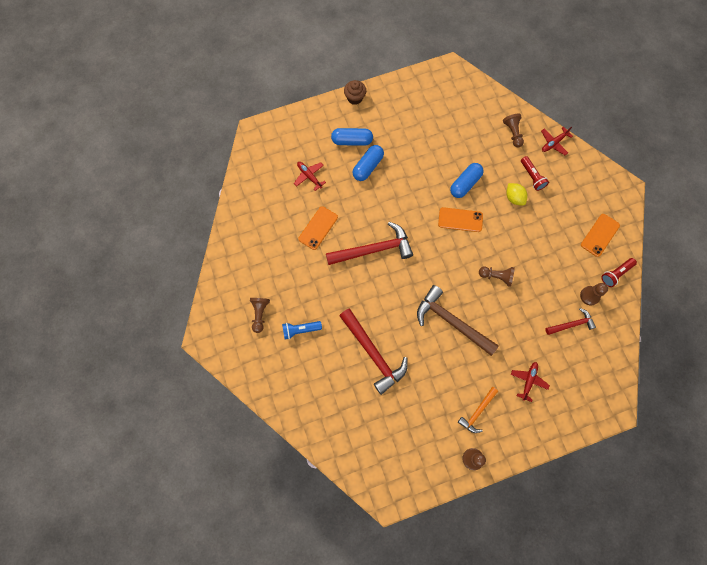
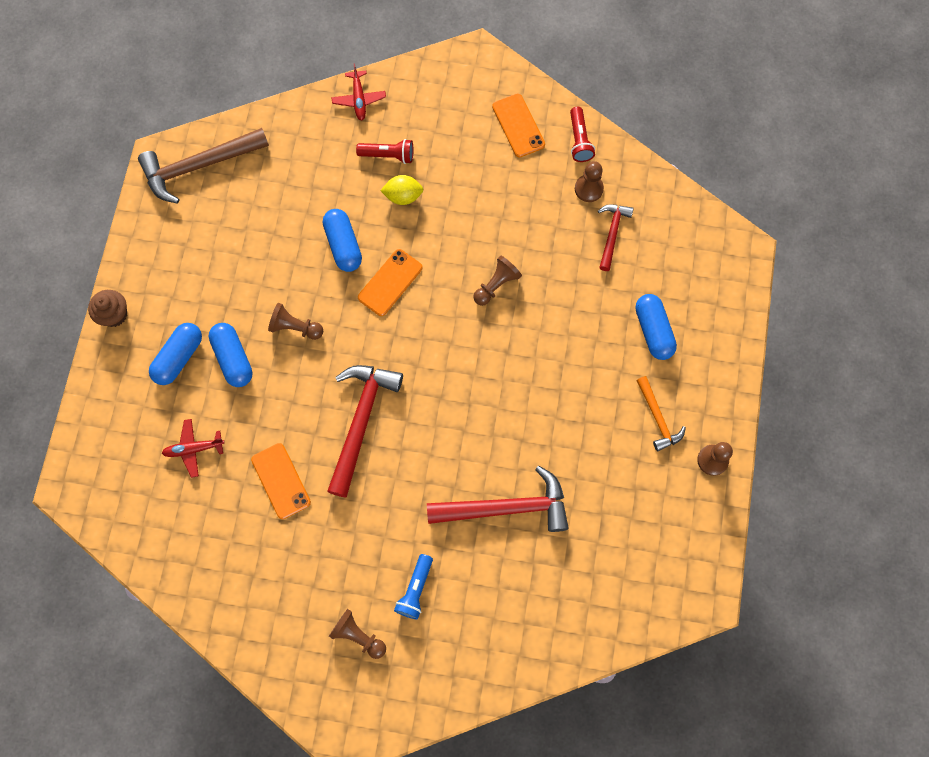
camera: 60 degrees left, 0 degrees up
(451, 322) = (522, 379): brown hammer -> brown hammer (199, 166)
(513, 133) = (311, 140): brown pawn -> brown pawn (295, 327)
(528, 381) = (653, 331): red plane -> blue capsule

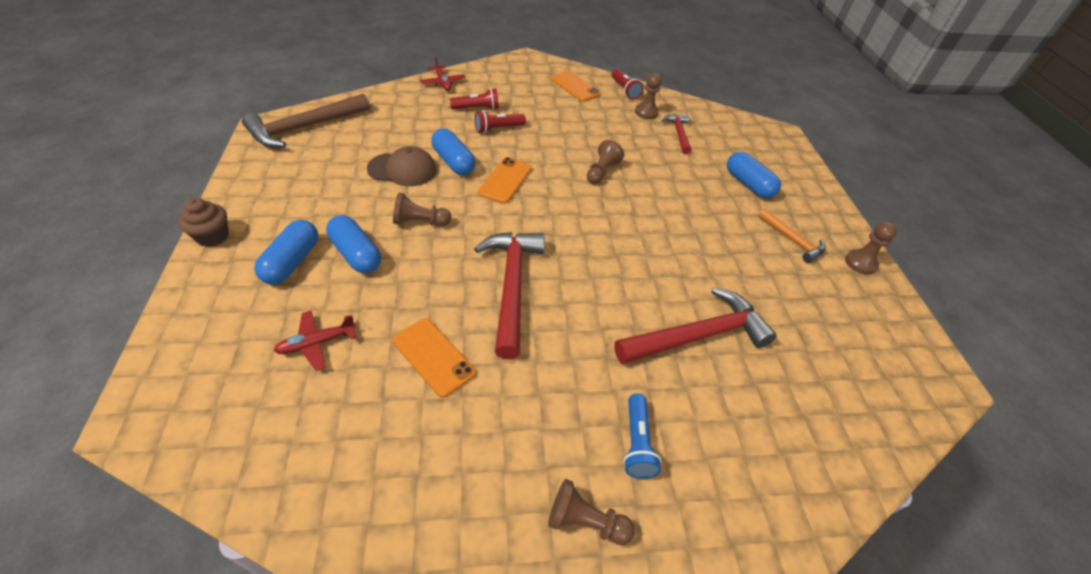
camera: 20 degrees left, 25 degrees down
(290, 249) = (402, 169): none -> brown cap
(403, 196) = (498, 129): yellow lemon -> red flashlight

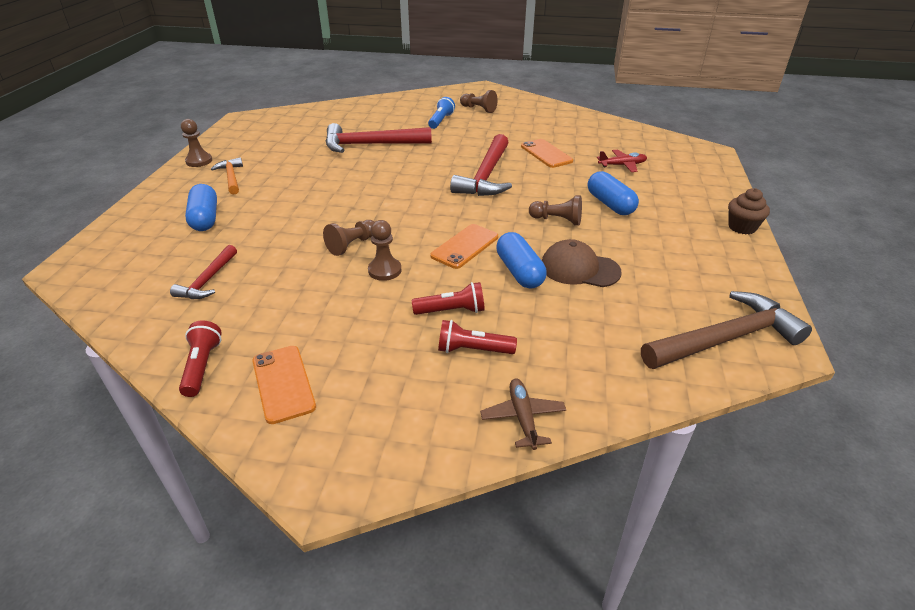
camera: 160 degrees left, 10 degrees down
(292, 262) = (661, 205): blue capsule -> none
(443, 83) = (523, 417): red plane -> brown plane
(646, 112) = (215, 317): brown pawn -> brown pawn (384, 270)

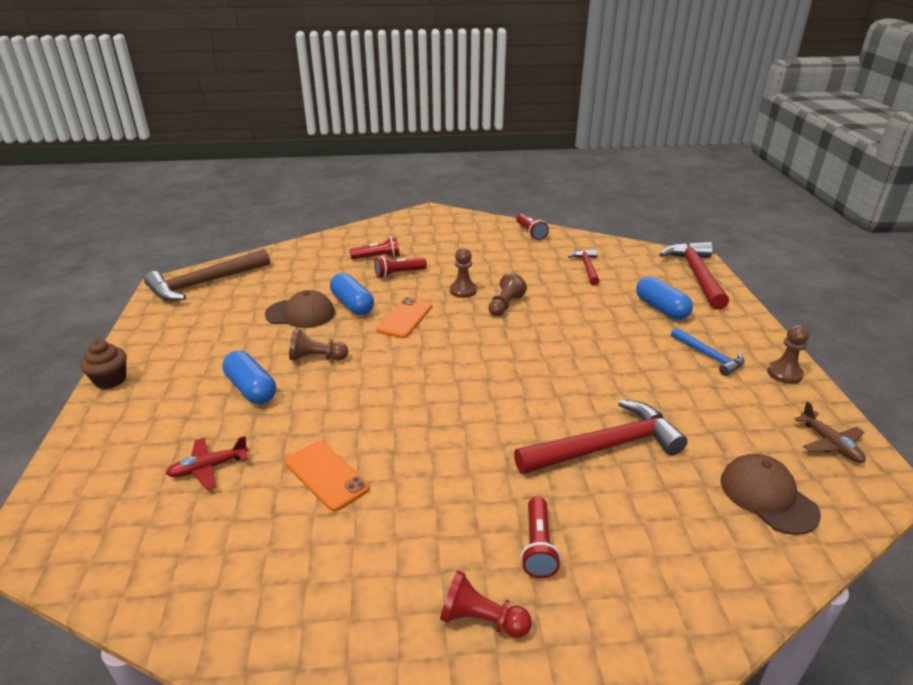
camera: 165 degrees right, 5 degrees down
(231, 177) = (709, 356): orange hammer -> blue hammer
(283, 383) = (479, 233): orange phone -> none
(310, 120) = (767, 496): none -> brown cap
(441, 121) = (538, 547): blue flashlight -> red flashlight
(478, 109) = (481, 619): brown pawn -> red pawn
(486, 176) = (408, 410): red hammer -> red hammer (696, 275)
(523, 417) = (343, 237): brown plane -> brown plane (830, 444)

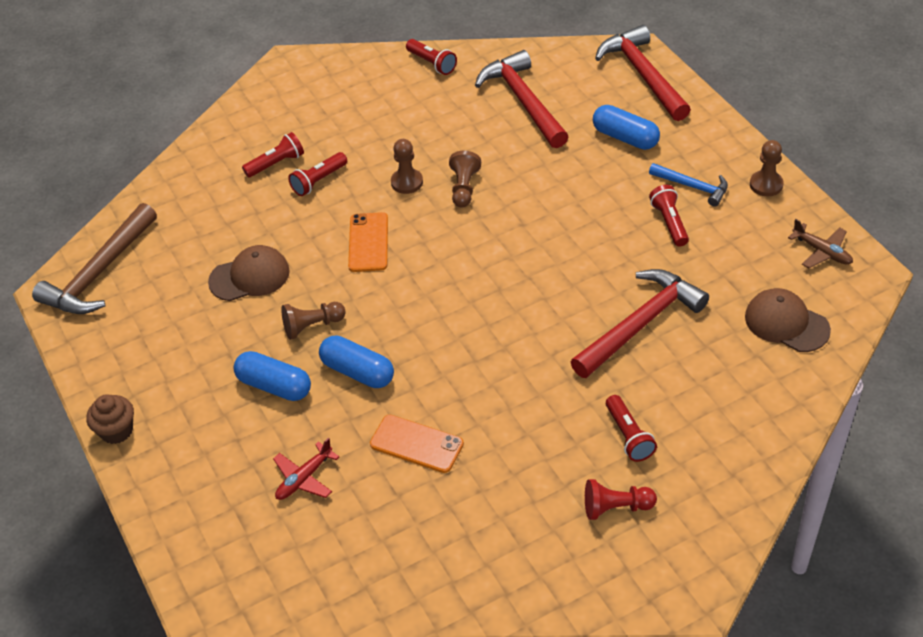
camera: 20 degrees left, 15 degrees up
(352, 304) = (298, 244): blue capsule -> blue capsule (358, 372)
(587, 267) = (523, 101): red hammer -> red hammer, size x1.80
(674, 375) = (669, 222): none -> red flashlight

